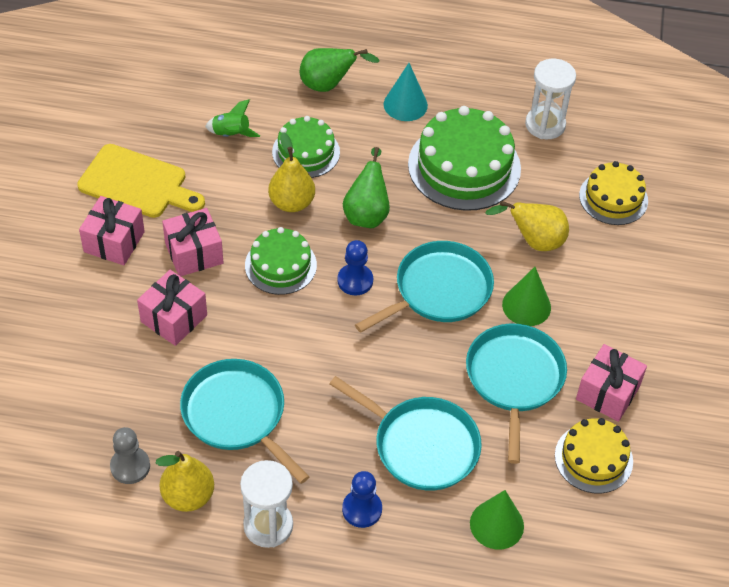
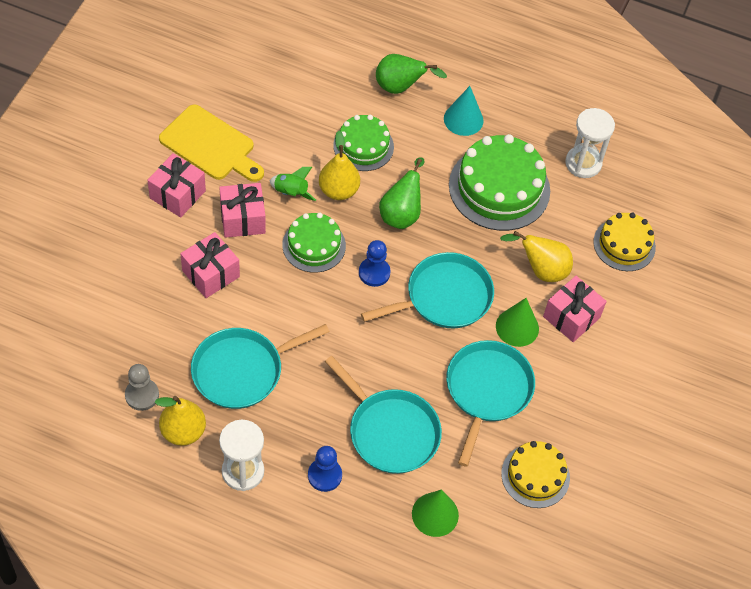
camera: 10 degrees right, 5 degrees up
(231, 134) = (303, 116): green rocket -> green rocket (291, 193)
(237, 415) = (242, 370): turquoise pan -> turquoise pan turned 90 degrees counterclockwise
(607, 393) = (565, 421): pink gift -> pink gift (571, 317)

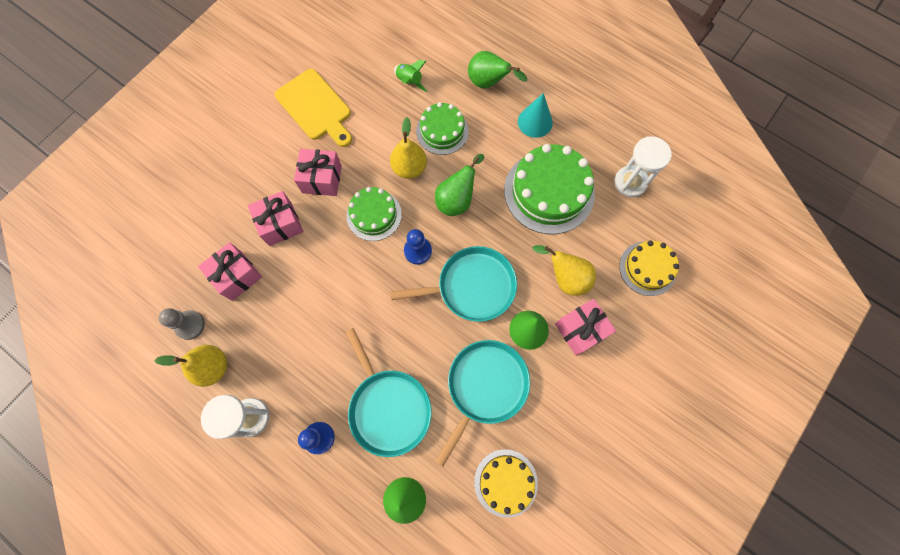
camera: 20 degrees right, 15 degrees up
(177, 194) = (275, 146): pink gift -> pink gift (237, 276)
(242, 370) = (279, 320): turquoise pan -> none
(291, 193) = (369, 163): green rocket -> green rocket (409, 82)

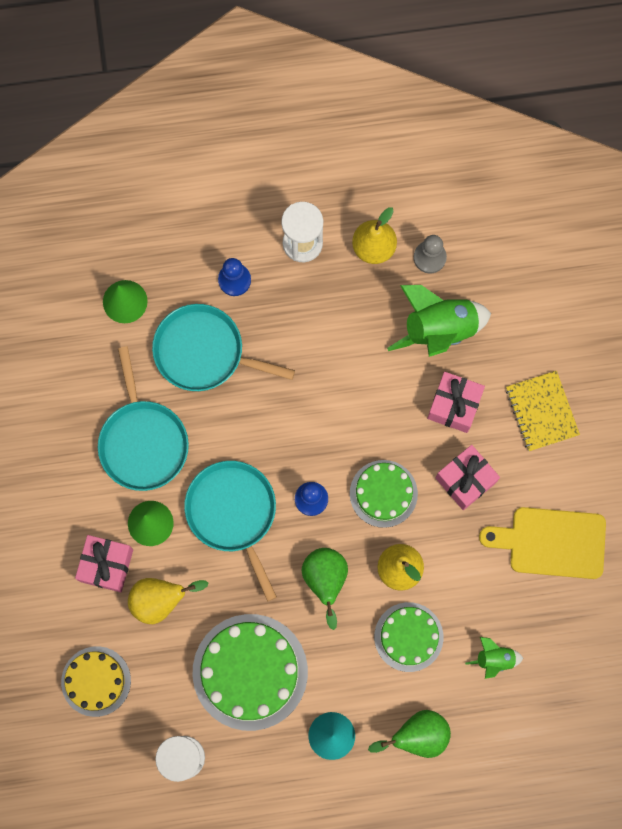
camera: 135 degrees right, 5 degrees up
(237, 276) = (439, 329): pink gift -> green rocket
(239, 175) = (541, 411): none -> yellow notebook
(472, 287) = (233, 513): turquoise pan -> turquoise pan turned 120 degrees clockwise
(505, 482) = (59, 386): yellow cake -> none

